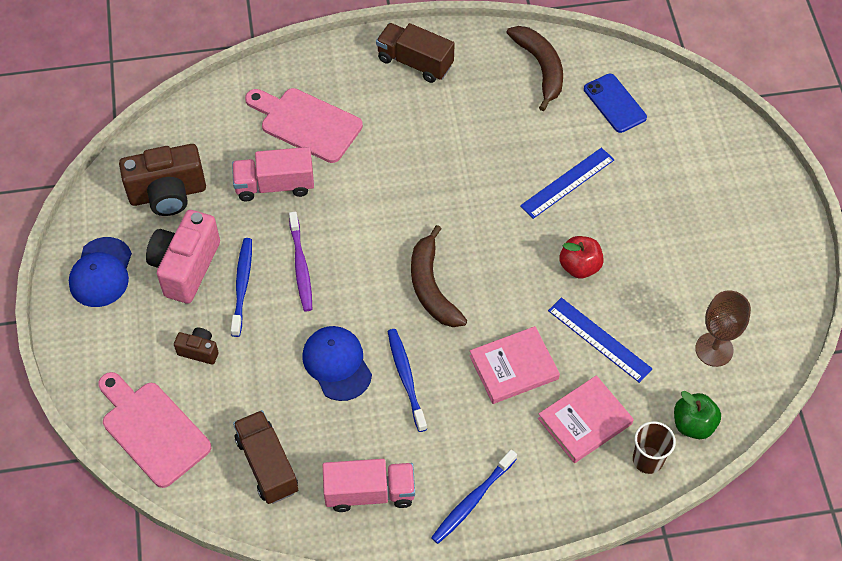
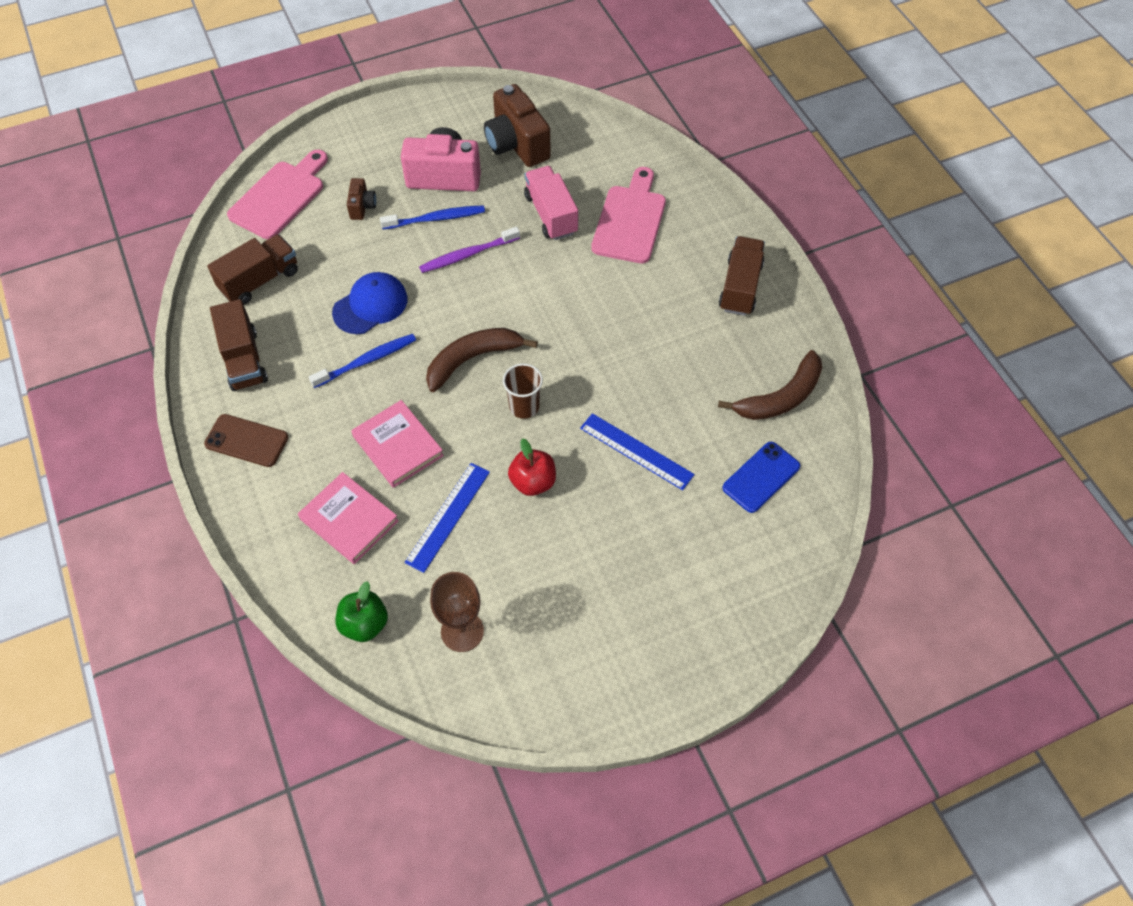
camera: 75 degrees right, 0 degrees up
(101, 272) = (423, 124): blue cap -> none
(369, 492) = (244, 360): pink truck -> brown truck
(472, 501) = (247, 440): blue toothbrush -> brown phone
(647, 460) = (315, 586): brown cup -> brown cup (524, 406)

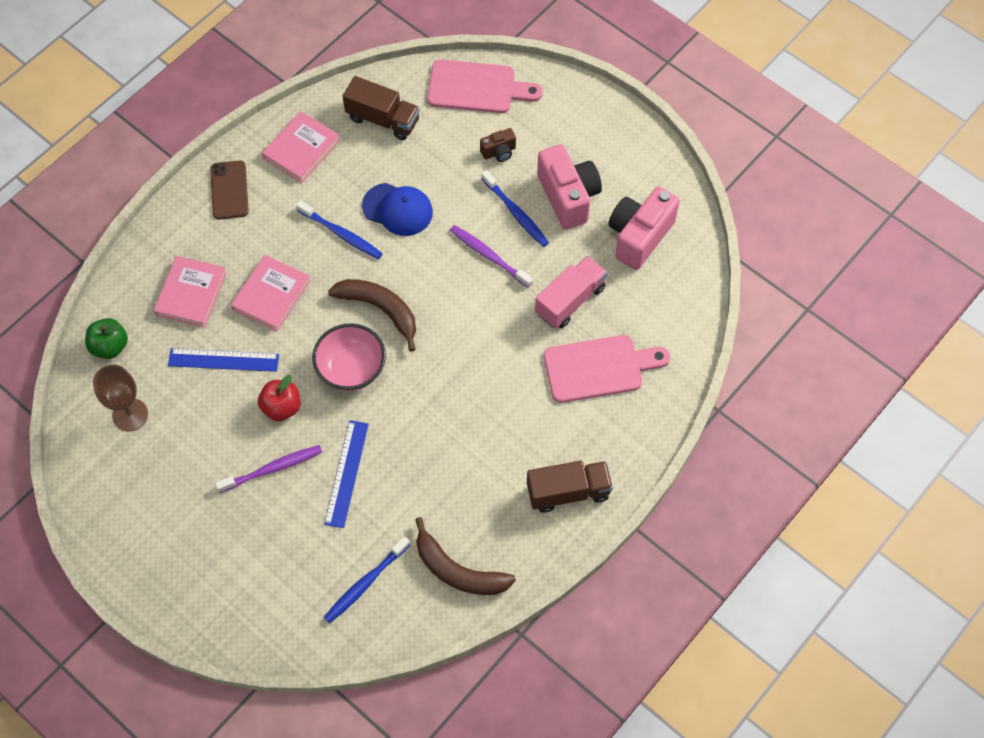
camera: 65 degrees right, 5 degrees up
(244, 360) = (301, 149): brown truck -> pink book
(516, 144) = (639, 236): brown camera -> pink camera
(524, 406) = (351, 369): brown cup -> pink bowl
(598, 514) = (273, 469): none -> purple toothbrush
(761, 477) = (365, 583): blue phone -> blue toothbrush

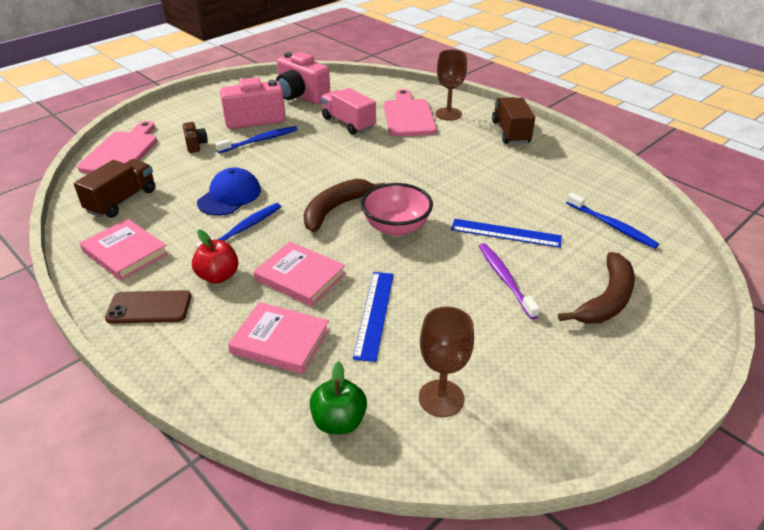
camera: 85 degrees left, 25 degrees down
(281, 407) = (435, 272): red apple -> red apple (218, 276)
(458, 570) = (587, 180): brown banana -> brown banana (606, 299)
(488, 255) = (296, 154): purple toothbrush -> none
(611, 416) = (448, 114): none -> brown goblet

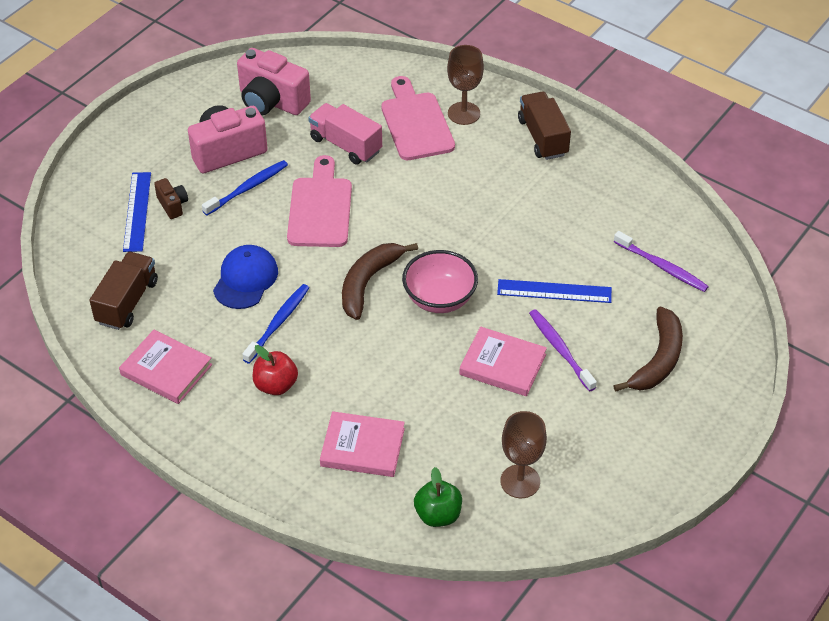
camera: 10 degrees left, 10 degrees up
(122, 152) = (88, 227): pink cutting board -> pink cutting board (320, 208)
(149, 307) = (222, 430): brown phone -> none
(300, 277) = (358, 374): pink book -> pink book (502, 364)
(374, 314) = (442, 406): blue ruler -> blue ruler (137, 211)
(612, 226) = (662, 267): blue toothbrush -> purple toothbrush

